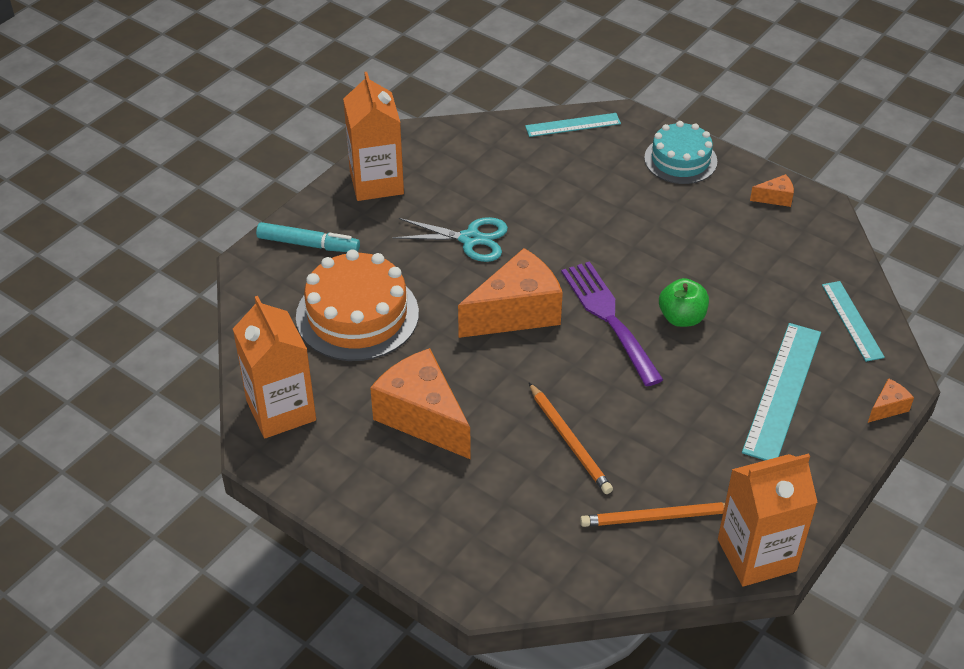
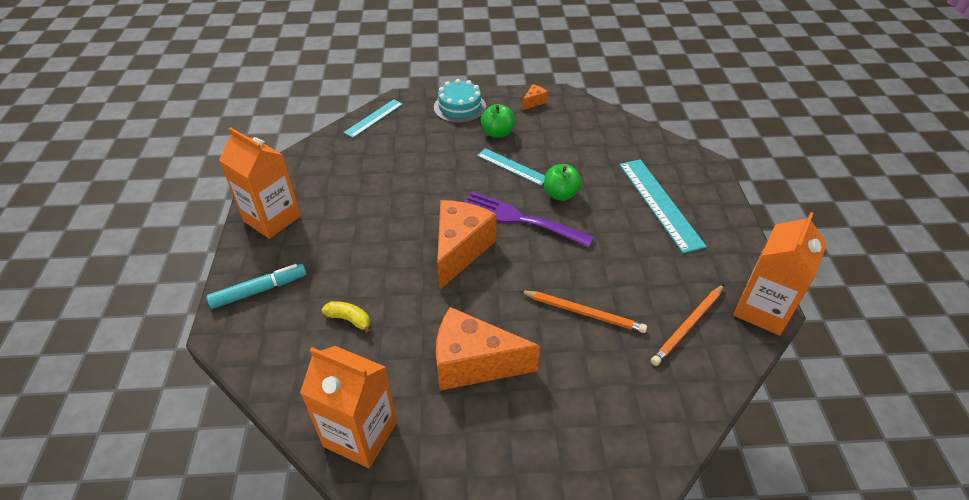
camera: 40 degrees left, 0 degrees up
(357, 315) = (349, 319): orange cake -> yellow banana
(470, 239) = (379, 220): turquoise scissors -> none
(690, 213) = (497, 133): none -> green apple
(852, 320) = (646, 145): turquoise ruler -> turquoise ruler (512, 166)
(887, 408) = (717, 180): orange cheese -> none

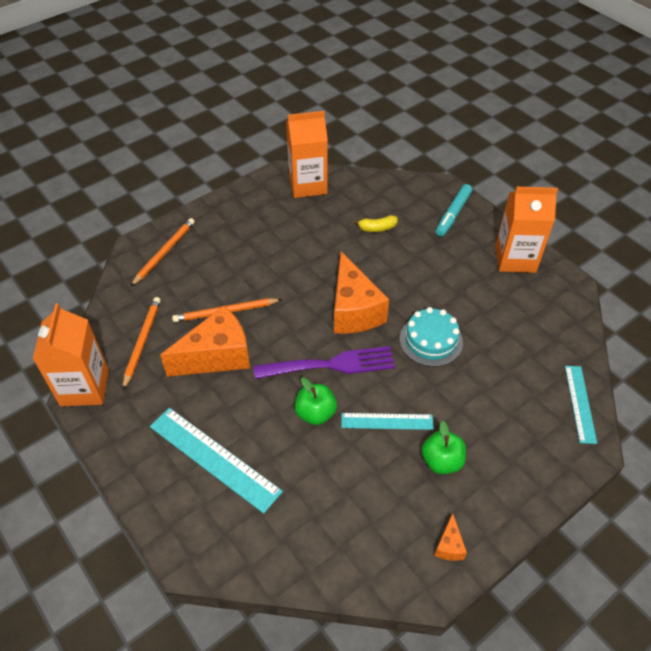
camera: 145 degrees right, 5 degrees up
(460, 107) = (519, 478): turquoise cake -> turquoise cake (431, 340)
(473, 363) = (276, 244): orange cheese -> orange cheese (217, 356)
(617, 432) = (164, 252): none -> orange pencil

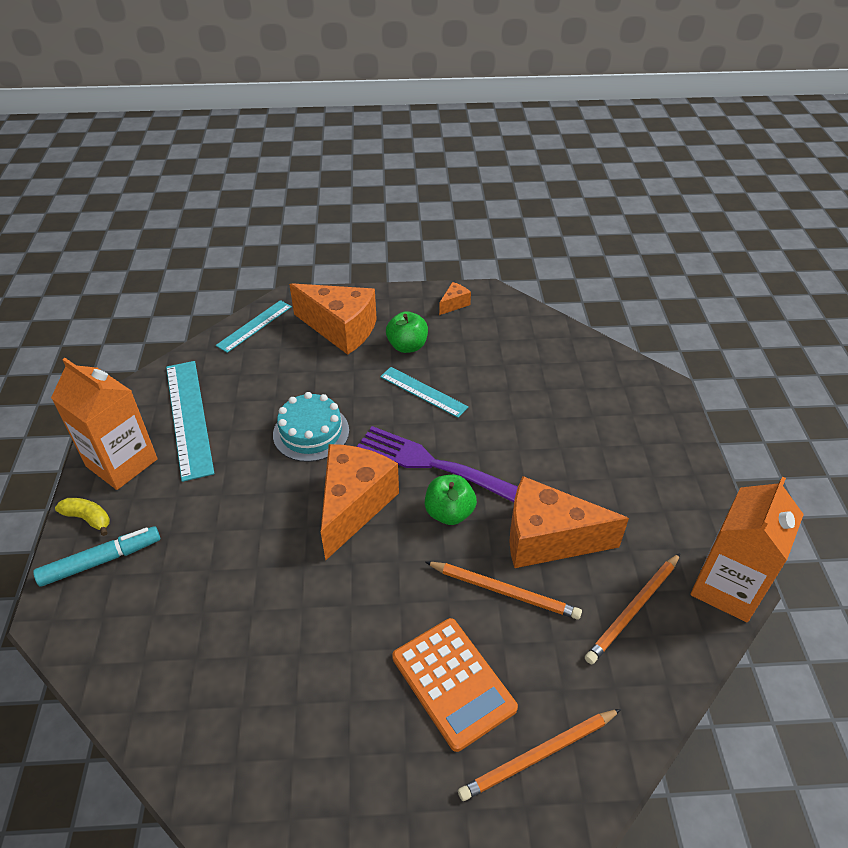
camera: 145 degrees left, 5 degrees down
(214, 458) = (604, 442): turquoise ruler -> turquoise ruler (188, 417)
(225, 258) = (453, 682): none -> orange calculator
(308, 185) = (218, 758): orange carton -> none
(315, 413) = (482, 429): green apple -> green apple (449, 513)
(377, 228) = (211, 600): yellow banana -> yellow banana (88, 518)
(512, 444) = (341, 329): none -> orange cheese

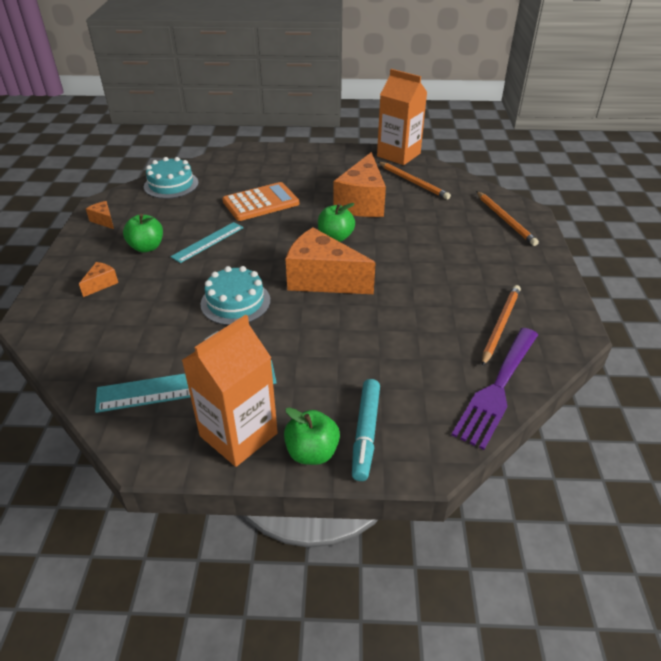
camera: 85 degrees left, 5 degrees down
(88, 518) = (312, 452): yellow banana -> green apple
(101, 560) = (366, 433): turquoise marker -> turquoise marker turned 150 degrees counterclockwise
(254, 326) = (59, 343): turquoise ruler -> none
(341, 329) = (101, 284): orange cheese -> orange cheese, size x0.43
(430, 463) = (287, 243): purple fork -> purple fork (497, 389)
(453, 682) = (466, 244): orange calculator -> orange calculator (261, 202)
(504, 591) = (401, 221): orange pencil -> orange pencil (500, 325)
(544, 338) = (171, 185): none -> turquoise cake

